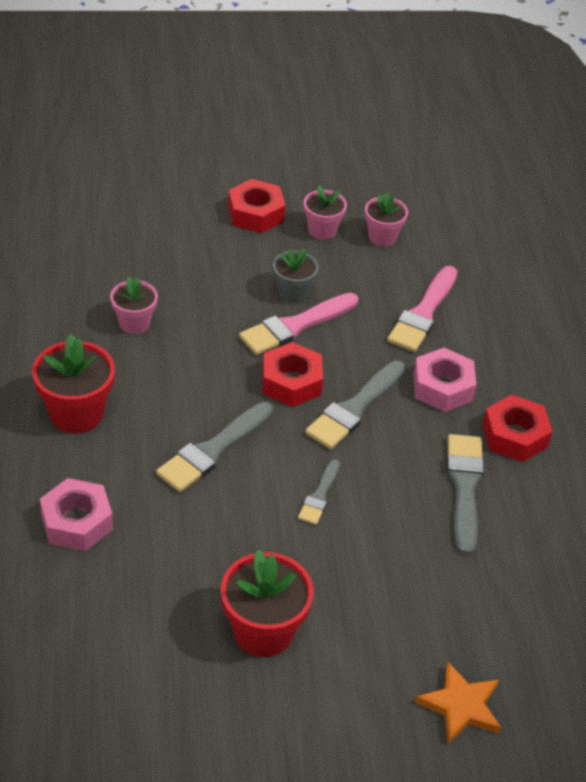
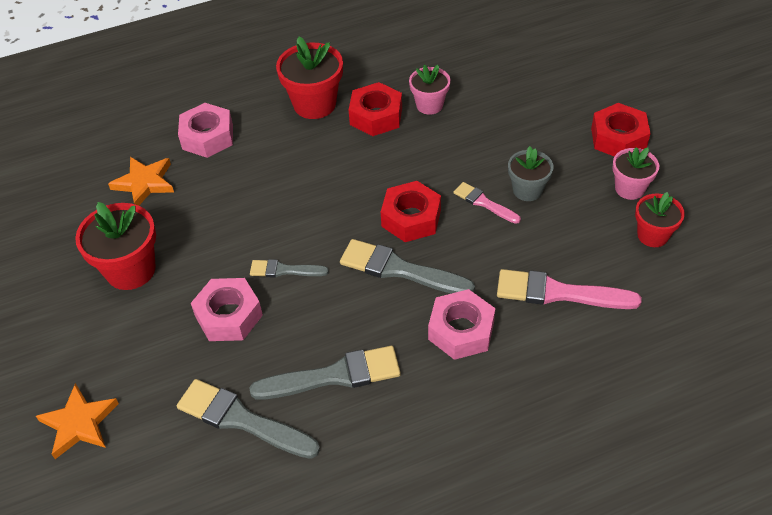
camera: 80 degrees right, 5 degrees up
(125, 597) = (145, 183): none -> orange star
(213, 450) = (309, 190): grey brush -> grey brush (242, 419)
(295, 326) = (484, 203): pink brush -> pink brush, size x0.57
(363, 553) = (229, 316): none -> pink nut
(382, 237) = (652, 235): pink flower pot -> red flower pot
(514, 436) = (422, 406): red nut -> red nut (376, 116)

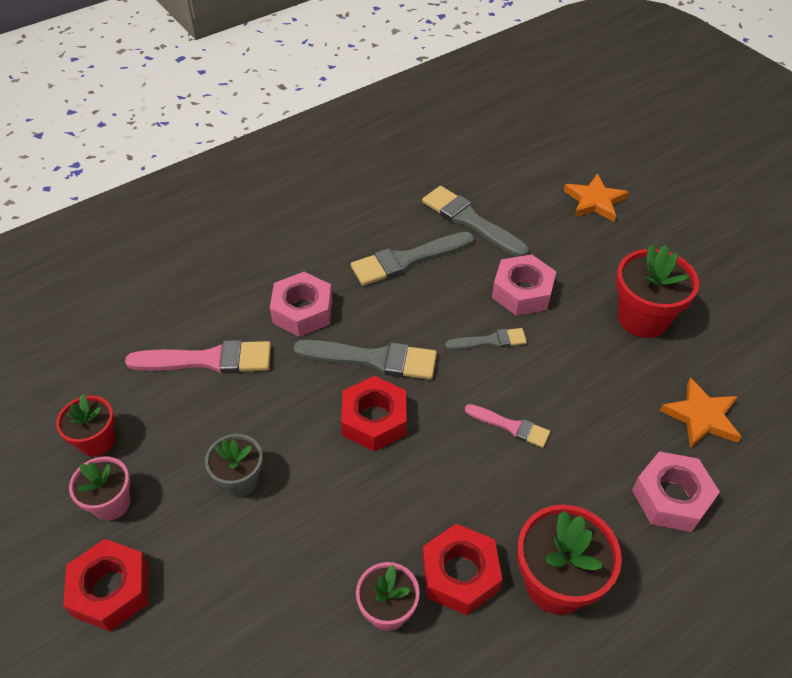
camera: 165 degrees right, 0 degrees up
(242, 419) = (470, 221): grey brush -> grey brush turned 150 degrees counterclockwise
(484, 203) = (292, 454): pink brush -> pink brush (511, 426)

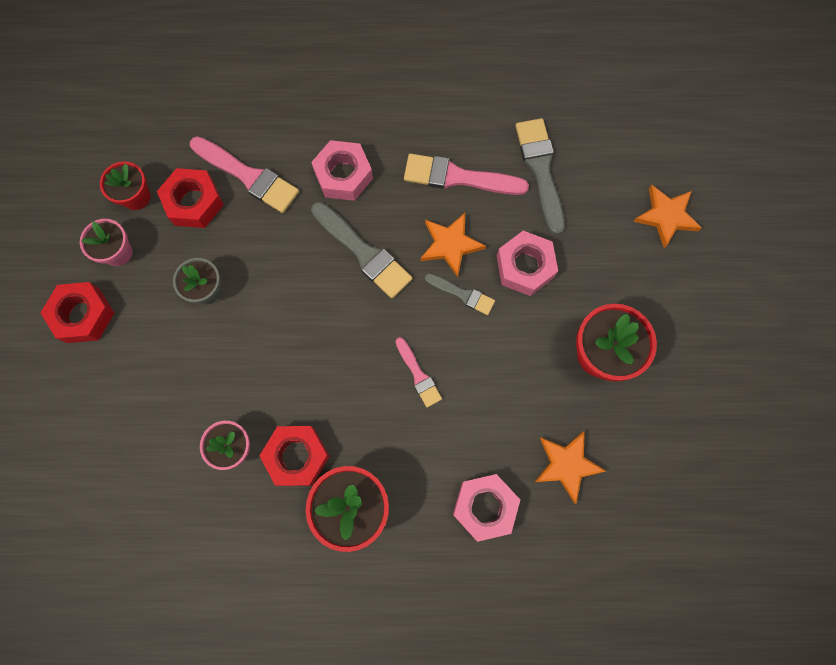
camera: 35 degrees right, 25 degrees up
(374, 420) = (327, 304): red nut -> red nut (194, 202)
(407, 260) = (458, 177): grey brush -> pink brush
(445, 311) = (450, 245): none -> orange star

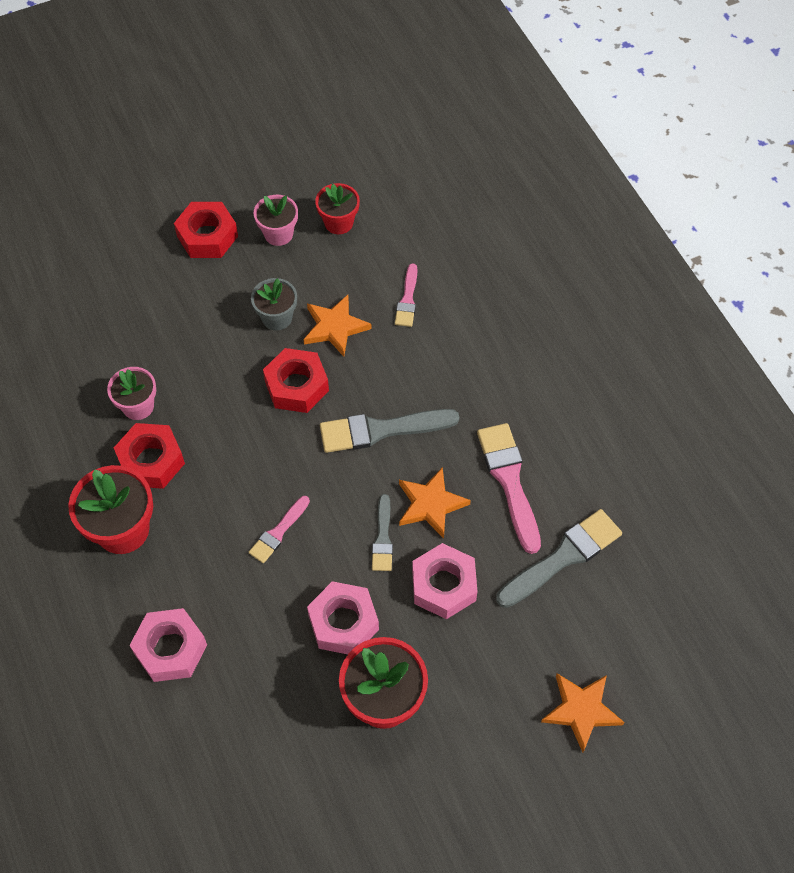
camera: 65 degrees right, 15 degrees down
(194, 202) = (357, 268): red nut -> red nut (297, 386)
(248, 176) = (407, 299): pink brush -> pink brush, size x0.57
(343, 175) = (453, 377): pink nut -> pink nut (343, 622)
(364, 253) = (381, 430): grey brush -> grey brush turned 60 degrees clockwise
(566, 465) = (247, 712): orange star -> orange star (335, 327)

